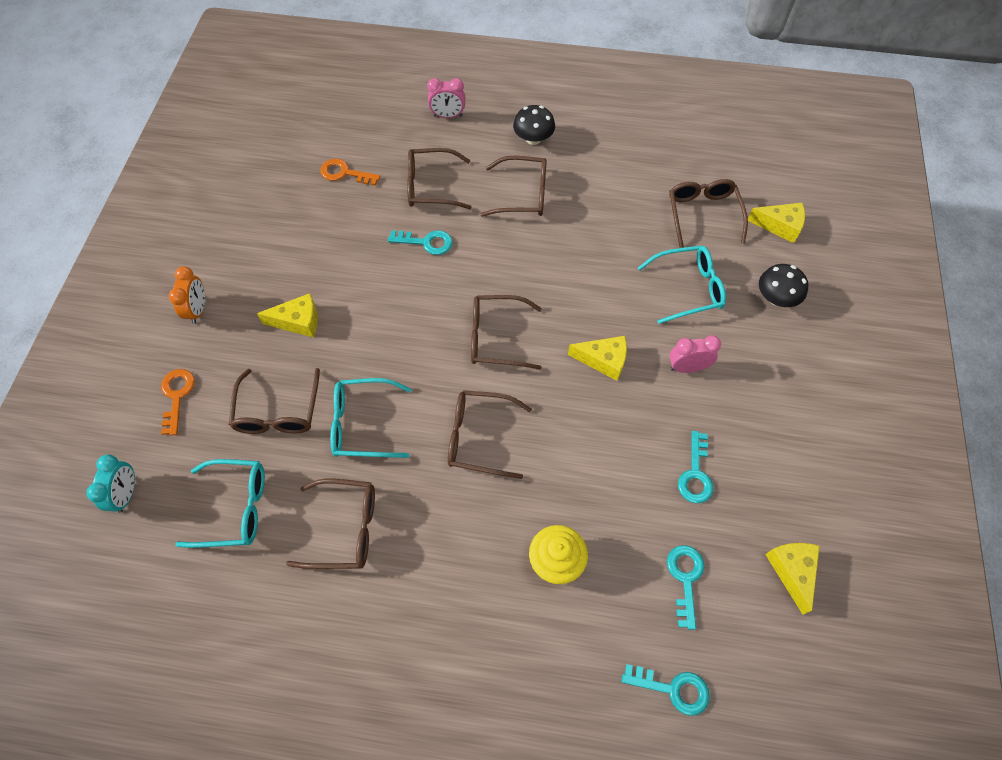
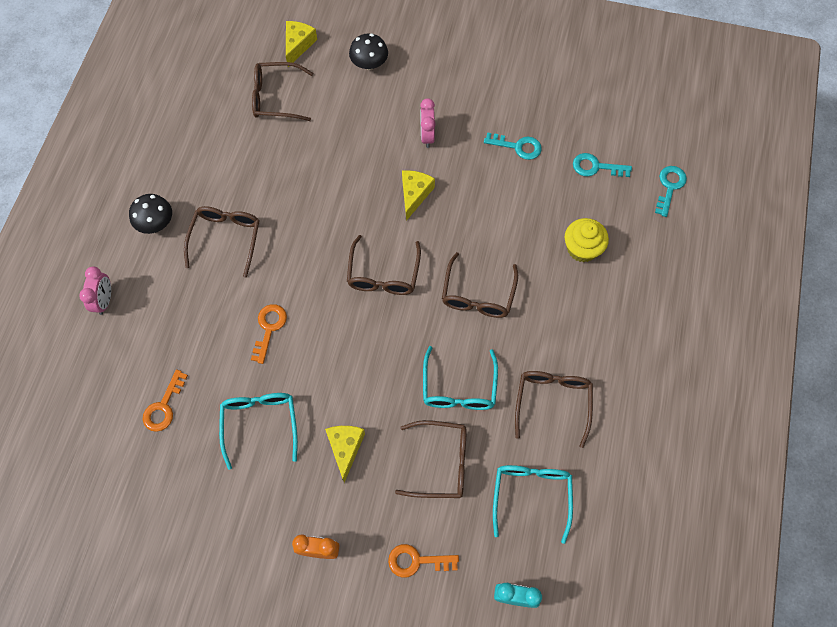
camera: 85 degrees left, 5 degrees up
(426, 242) = (269, 328): turquoise key -> orange key
(431, 186) = (199, 321): brown glasses -> none
(687, 288) = (352, 122): turquoise glasses -> turquoise glasses (260, 424)
(792, 571) = (591, 102): yellow cheese -> none

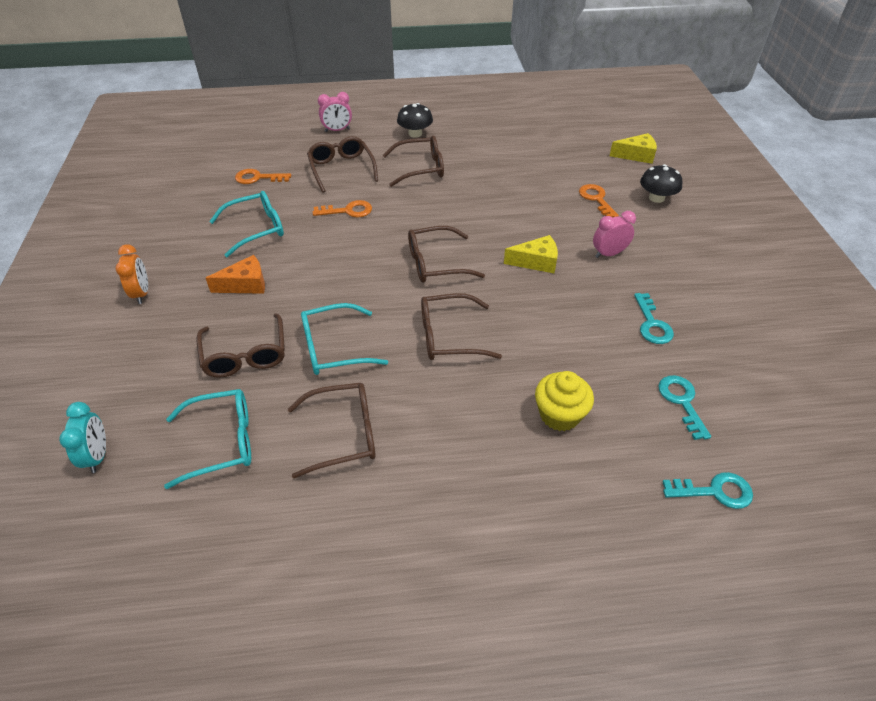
camera: 70 degrees right, 20 degrees down
(276, 97) = (573, 158): brown glasses -> brown glasses (341, 169)
(345, 448) = (245, 284): yellow cheese -> orange cheese
(416, 561) = (135, 363): orange key -> orange key (596, 199)

